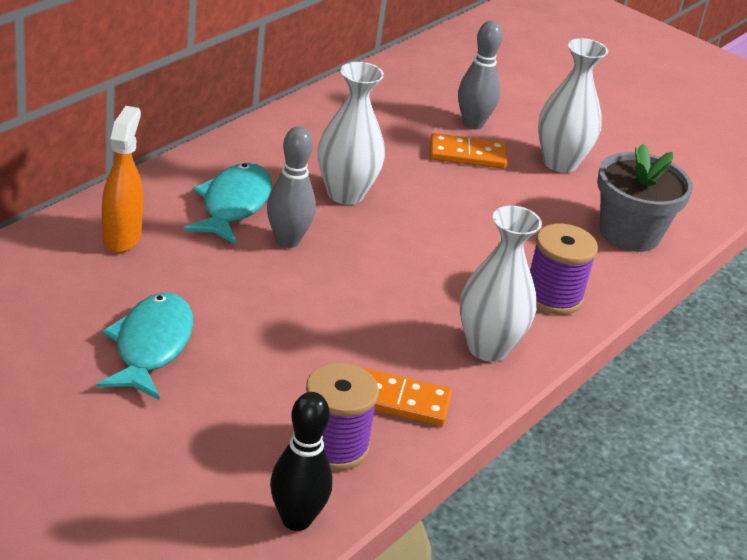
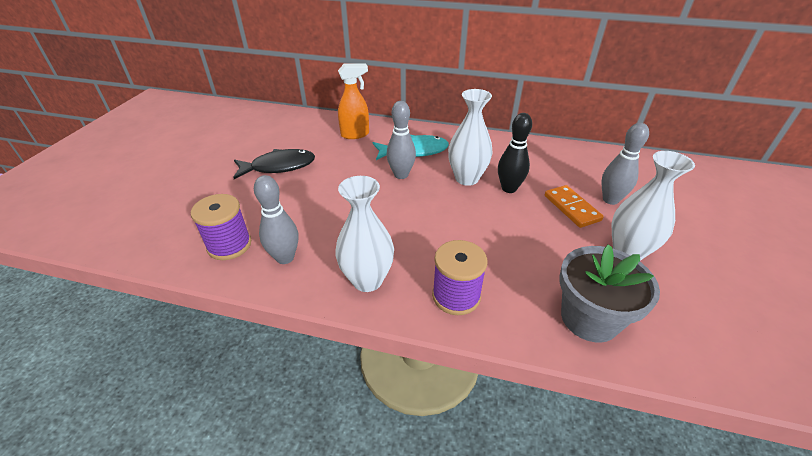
camera: 70 degrees right, 5 degrees up
(151, 346) = (279, 166): turquoise fish -> black fish
(296, 519) = (161, 251): black bowling pin -> black bowling pin (509, 188)
(399, 401) = (285, 258): orange domino -> grey bowling pin

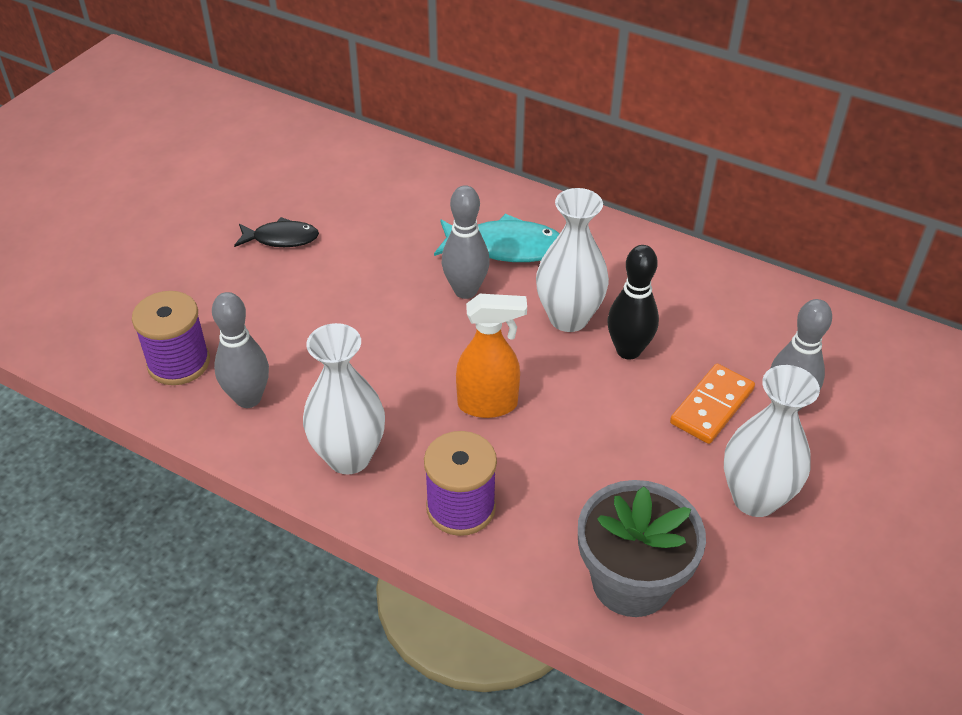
camera: 15 degrees right, 5 degrees up
(279, 166) = (281, 238): black fish -> black fish, size x0.64
(355, 134) = (421, 195): orange spray bottle -> orange spray bottle (488, 405)
(572, 208) = (712, 406): orange domino -> orange domino turned 45 degrees clockwise

